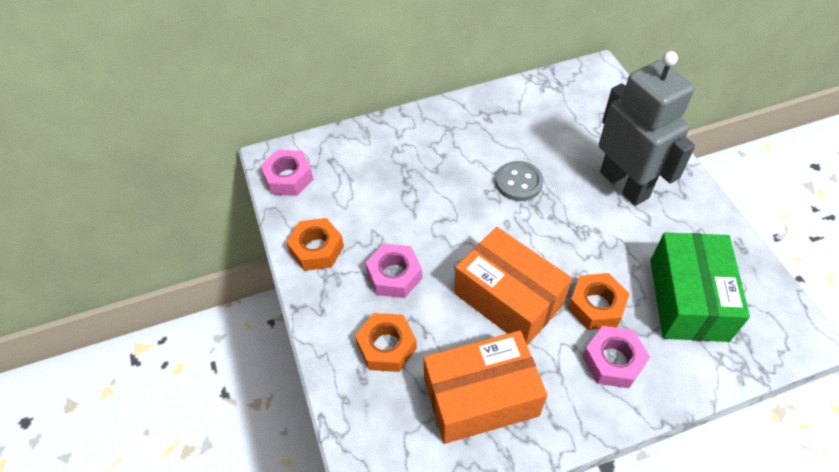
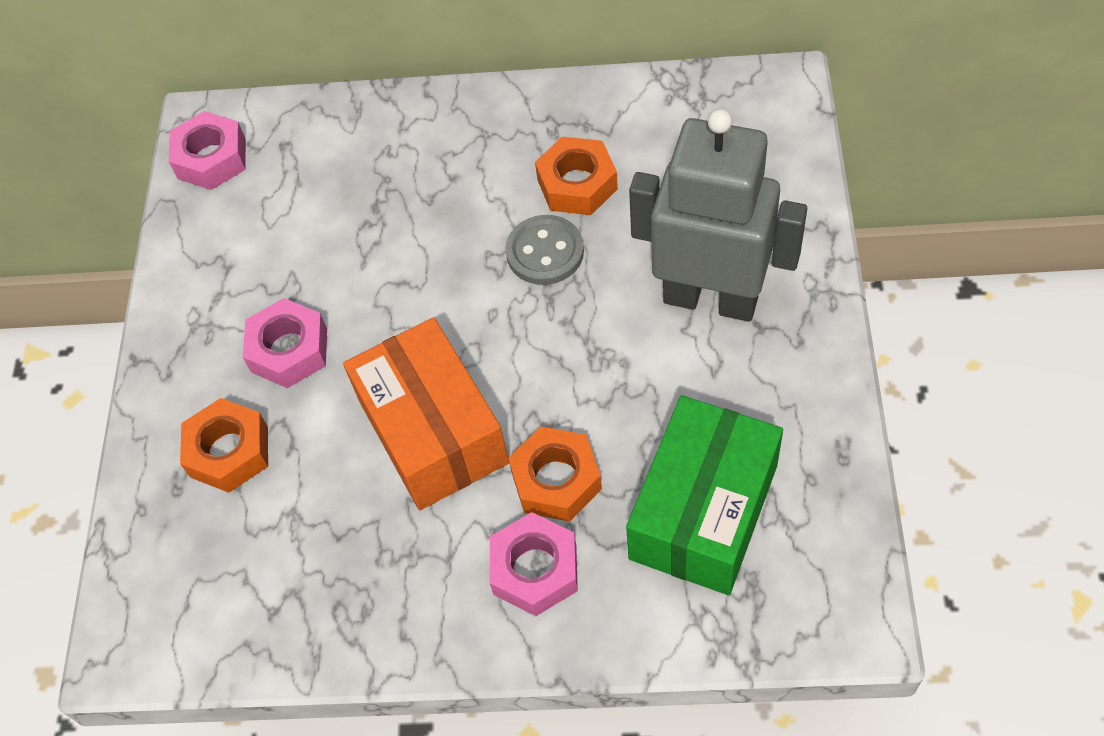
camera: 25 degrees right, 5 degrees up
(316, 249) = (201, 281): orange nut -> orange nut (577, 184)
(481, 397) = (320, 563): orange box -> none
(624, 184) = (710, 298): grey robot -> grey robot turned 60 degrees counterclockwise

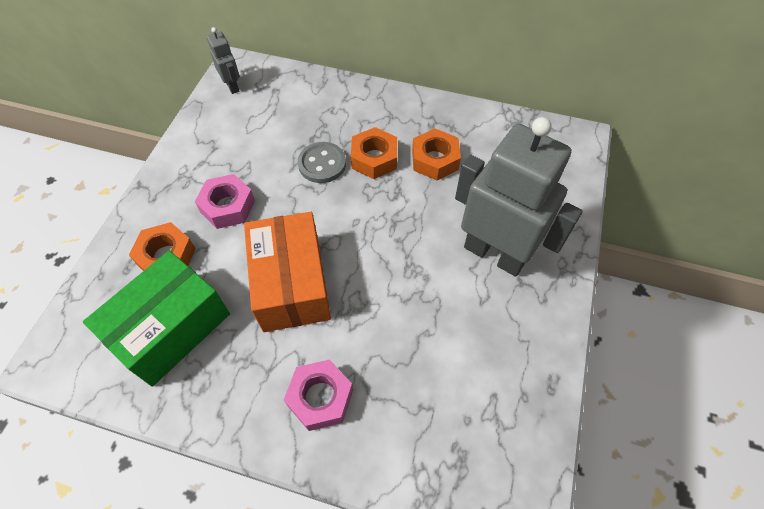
camera: 10 degrees right, 0 degrees up
(212, 158) = (232, 86): pink nut -> grey robot
(545, 252) = (401, 194): grey button -> grey button (322, 164)
(556, 480) = (356, 341): orange nut -> orange nut (374, 158)
(703, 511) = (445, 395): green box -> green box (170, 328)

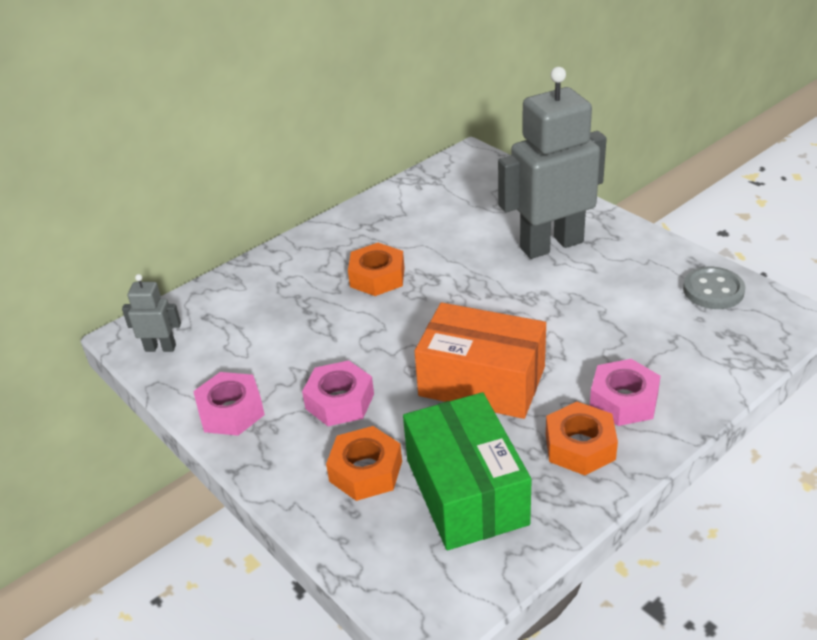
camera: 55 degrees left, 20 degrees down
(191, 154) = (231, 411): none -> pink nut
(322, 164) = (349, 314): grey button -> grey button (713, 290)
(435, 160) = (416, 240): orange nut -> orange nut (580, 446)

